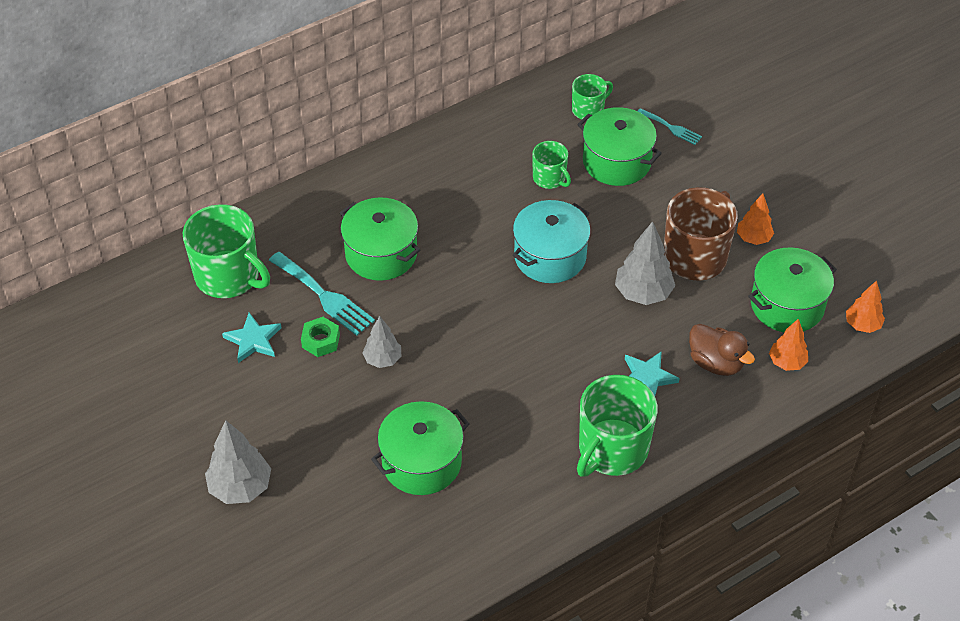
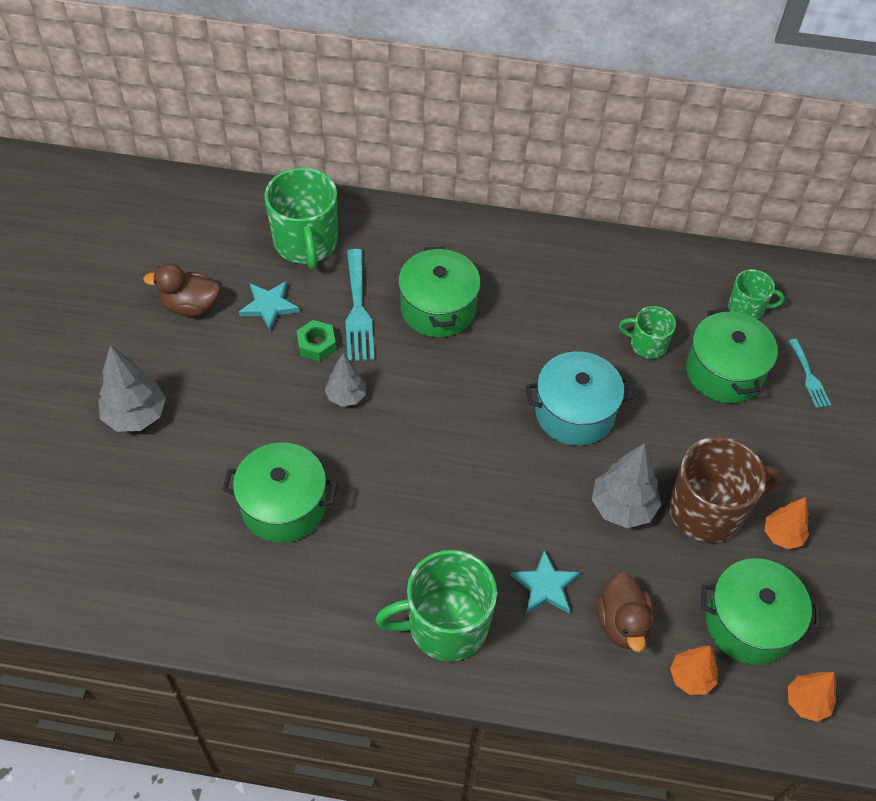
camera: 40 degrees right, 5 degrees up
(190, 383) = (190, 306): none -> brown duck
(550, 178) = (647, 344): green mug -> green mug turned 105 degrees clockwise

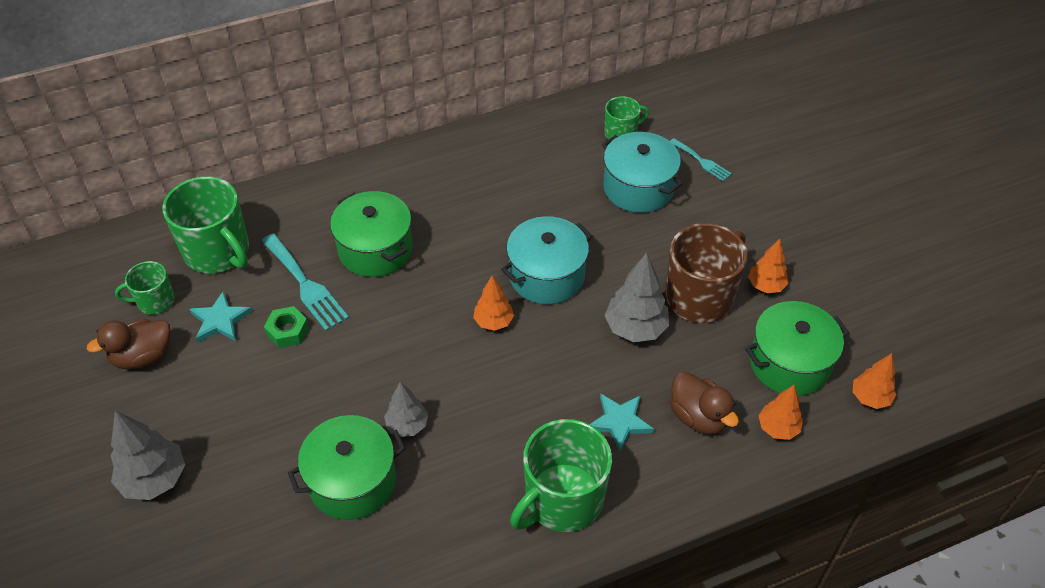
camera: 30 degrees left, 5 degrees down
(346, 396) = (344, 360): grey tree -> grey tree (407, 425)
(496, 430) = (493, 322): none -> orange tree
(647, 344) = (566, 196): green mug -> green mug (154, 301)
(724, 372) = (638, 188): green pot -> turquoise pot

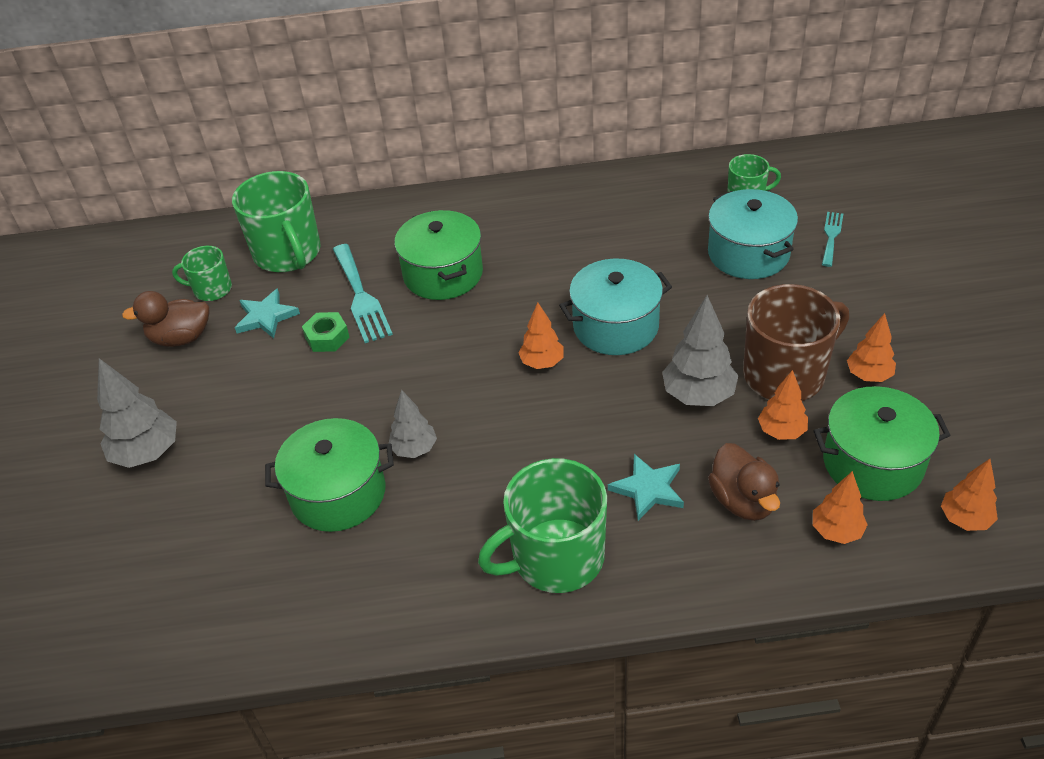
camera: 20 degrees right, 5 degrees down
(702, 161) = (831, 236): turquoise fork -> turquoise fork turned 135 degrees counterclockwise
(711, 349) = (781, 431): none -> orange tree

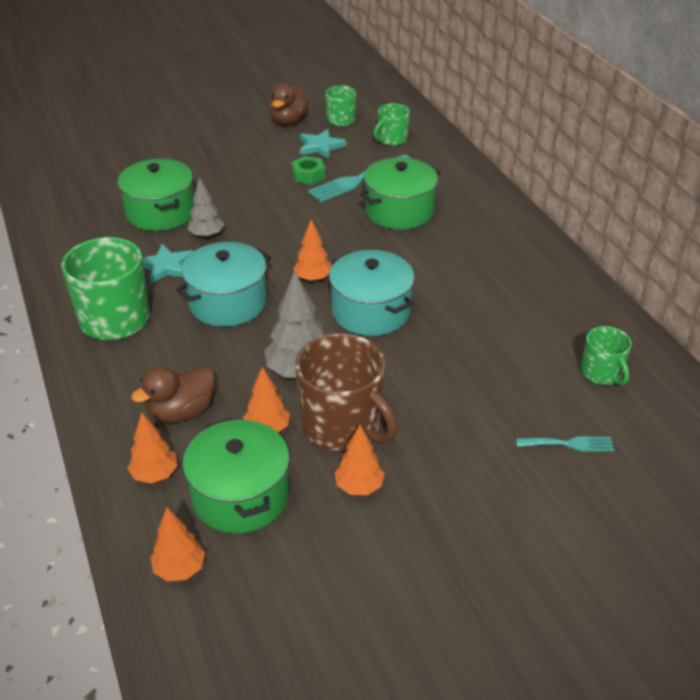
camera: 70 degrees right, 5 degrees down
(147, 453) = (183, 135): grey tree -> none
(181, 338) = (288, 120): brown duck -> brown duck turned 135 degrees counterclockwise
(288, 253) = (392, 139): green mug -> green mug, size x0.54
(648, 489) = (186, 356): turquoise star -> turquoise star (166, 266)
(748, 253) = (509, 383): turquoise pot -> turquoise pot (228, 303)

